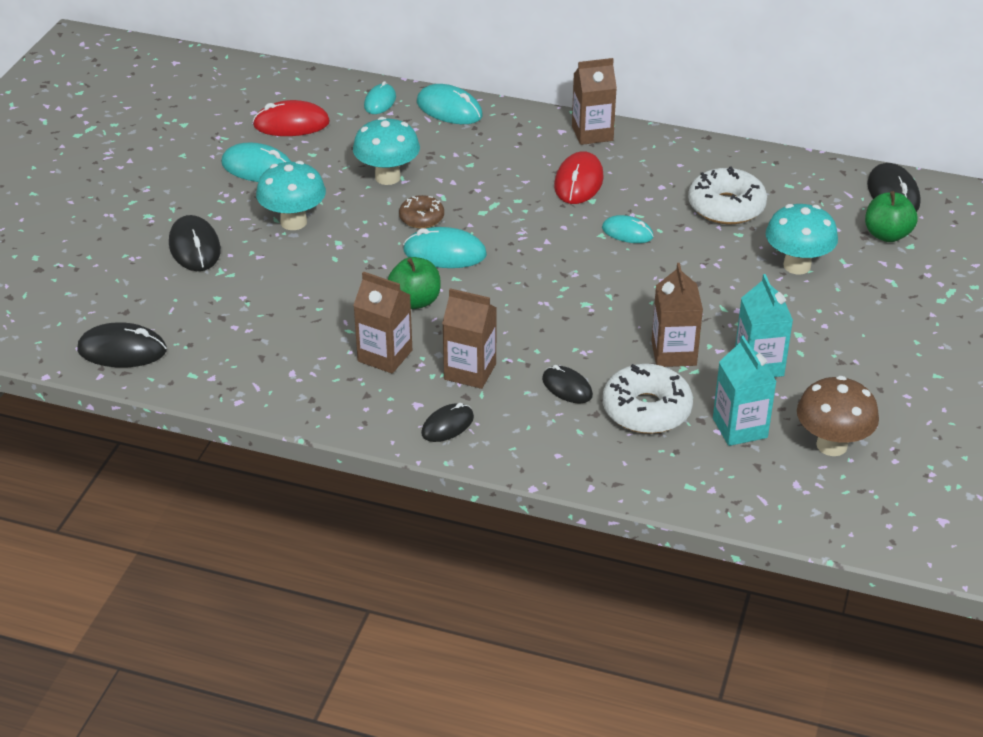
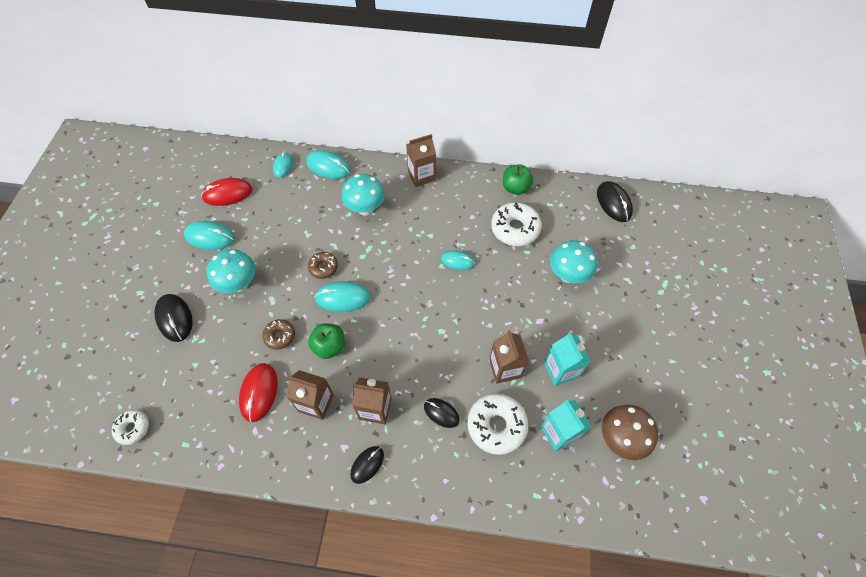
camera: 10 degrees left, 20 degrees up
(122, 350) = (133, 428): black mouse -> white donut
(344, 282) = (280, 336): none -> brown donut
(387, 177) = (296, 233): turquoise mushroom -> turquoise mushroom (365, 208)
(578, 182) = (419, 220): red mouse -> red mouse (259, 392)
(887, 235) = (617, 239): green apple -> green apple (515, 188)

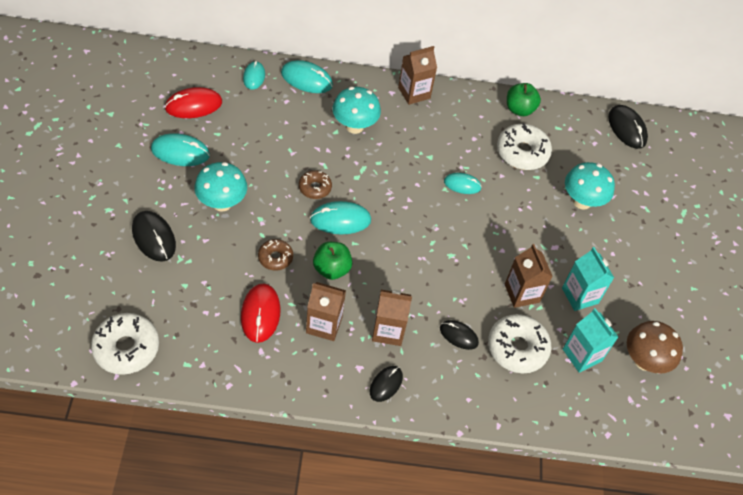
camera: 10 degrees left, 5 degrees down
(133, 428) = (126, 348): white donut -> white donut, size x1.73

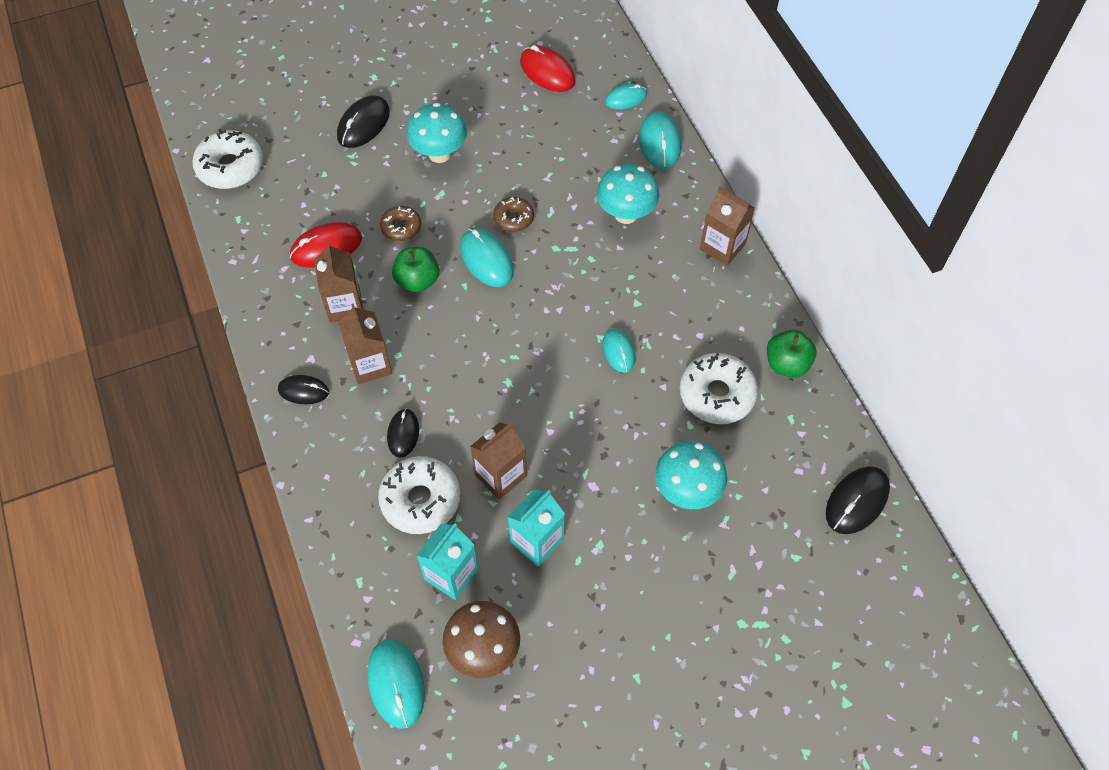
camera: 70 degrees right, 5 degrees up
(180, 152) = (479, 92): turquoise mouse -> turquoise mouse (396, 683)

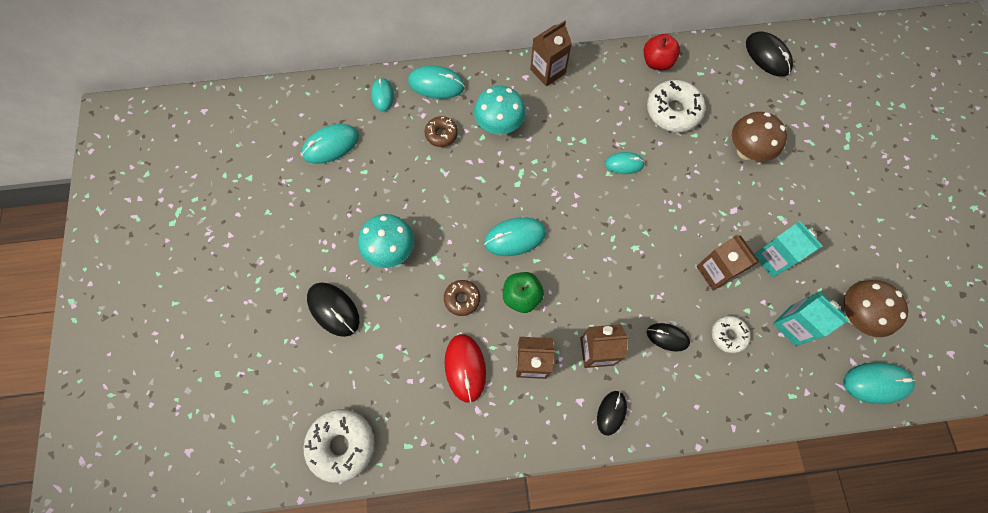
camera: 75 degrees left, 10 degrees up
(420, 500) = (728, 335): white donut -> white donut, size x0.58
(513, 218) = (479, 208): brown donut -> brown donut (441, 134)
(547, 72) = (331, 145): red mouse -> turquoise mouse
(687, 491) = (746, 151): turquoise mushroom -> brown mushroom
(787, 364) = (657, 62): green apple -> red apple

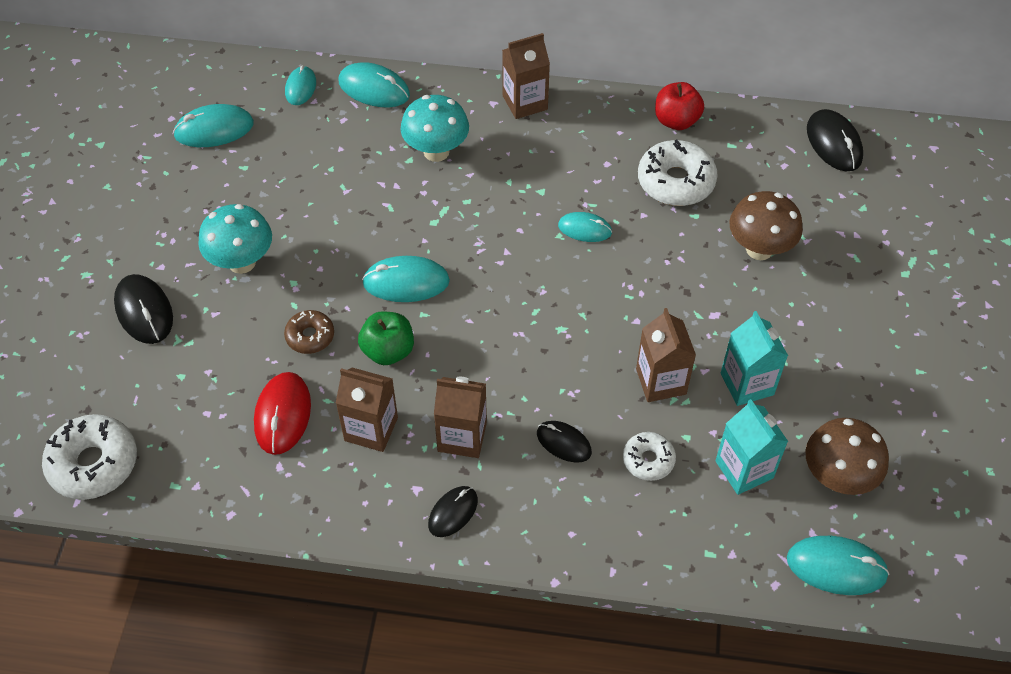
camera: 15 degrees right, 15 degrees down
(441, 134) = (358, 146): brown donut -> none

